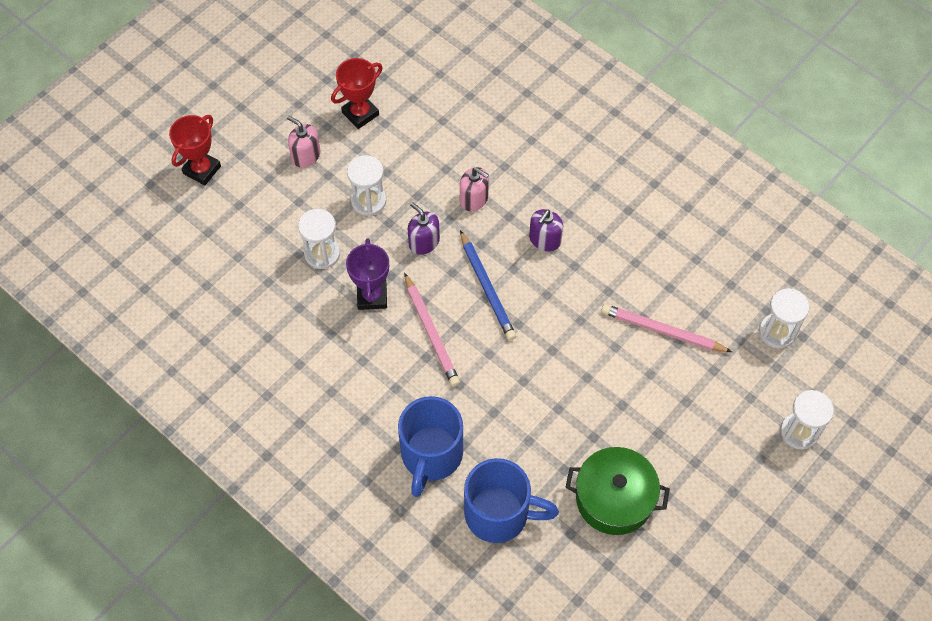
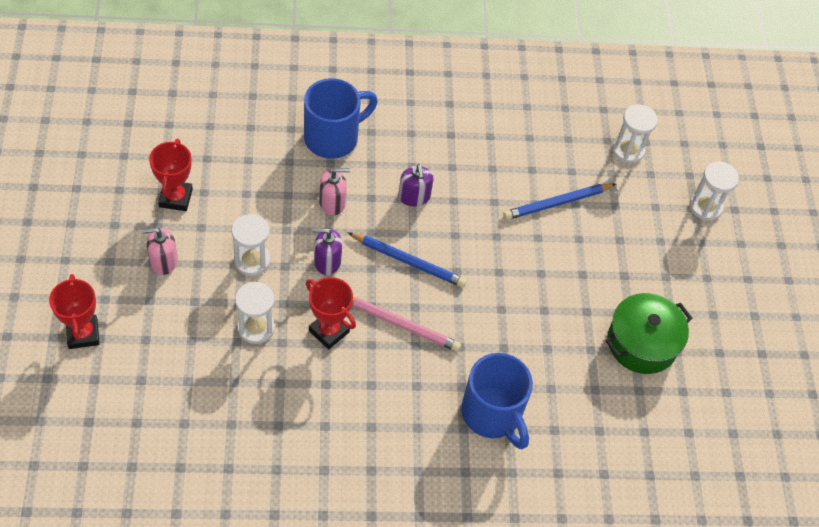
camera: 50 degrees left, 5 degrees down
(372, 296) = (329, 331): purple trophy -> red trophy
(499, 514) = (580, 417): blue mug -> blue mug (333, 137)
(662, 331) = (557, 203): pink pencil -> blue pencil

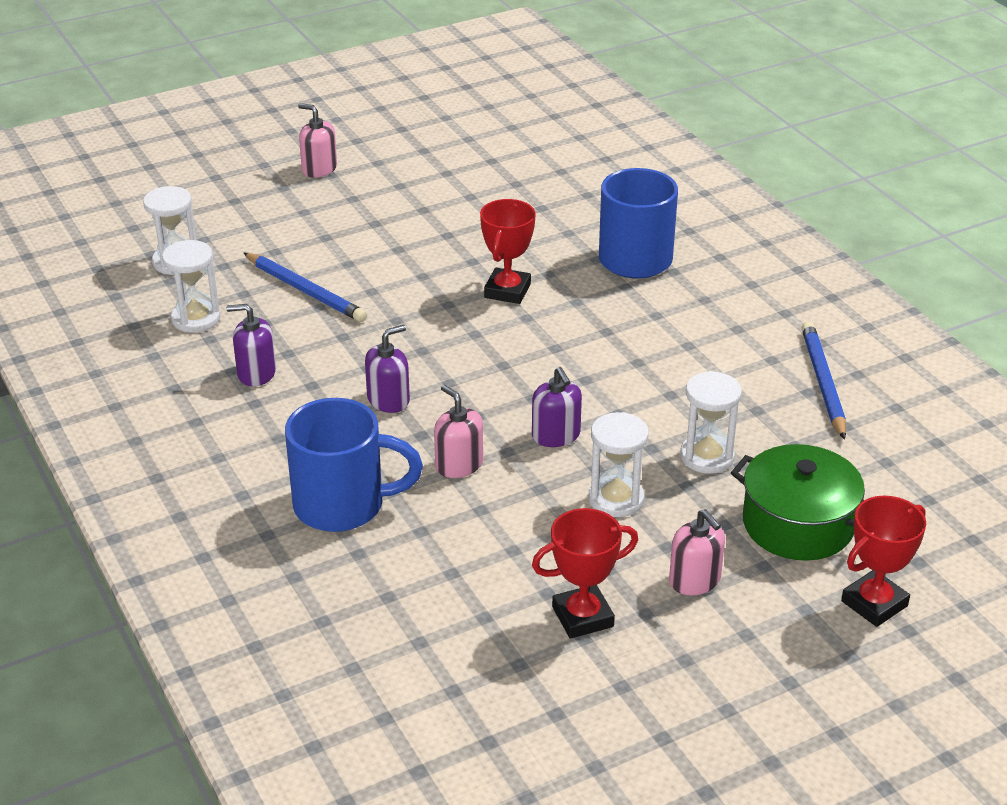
camera: 110 degrees left, 20 degrees down
(329, 331) = (652, 398): red trophy -> red trophy (507, 291)
(333, 137) = (343, 505): blue mug -> blue mug turned 150 degrees clockwise
(401, 324) = (589, 350): pink pencil -> none
(408, 261) = (495, 372): blue pencil -> blue pencil (823, 382)
(480, 146) = (256, 373): none -> purple soap dispenser
(642, 343) = (456, 194): green pot -> green pot (798, 524)
(705, 207) = (227, 194): white hourglass -> white hourglass (196, 319)
(719, 274) = (319, 169): none -> pink soap dispenser

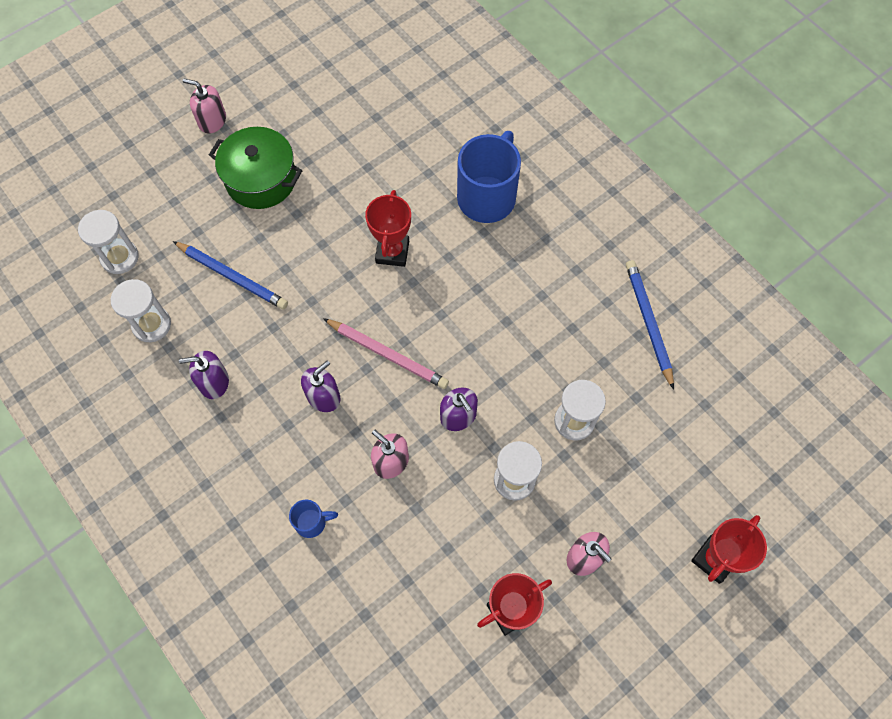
camera: 10 degrees left, 30 degrees up
(343, 505) = (312, 522): blue mug -> blue mug, size x0.46
(479, 374) = (387, 355): none -> pink pencil
(798, 524) = (650, 484): green pot -> green pot (261, 179)

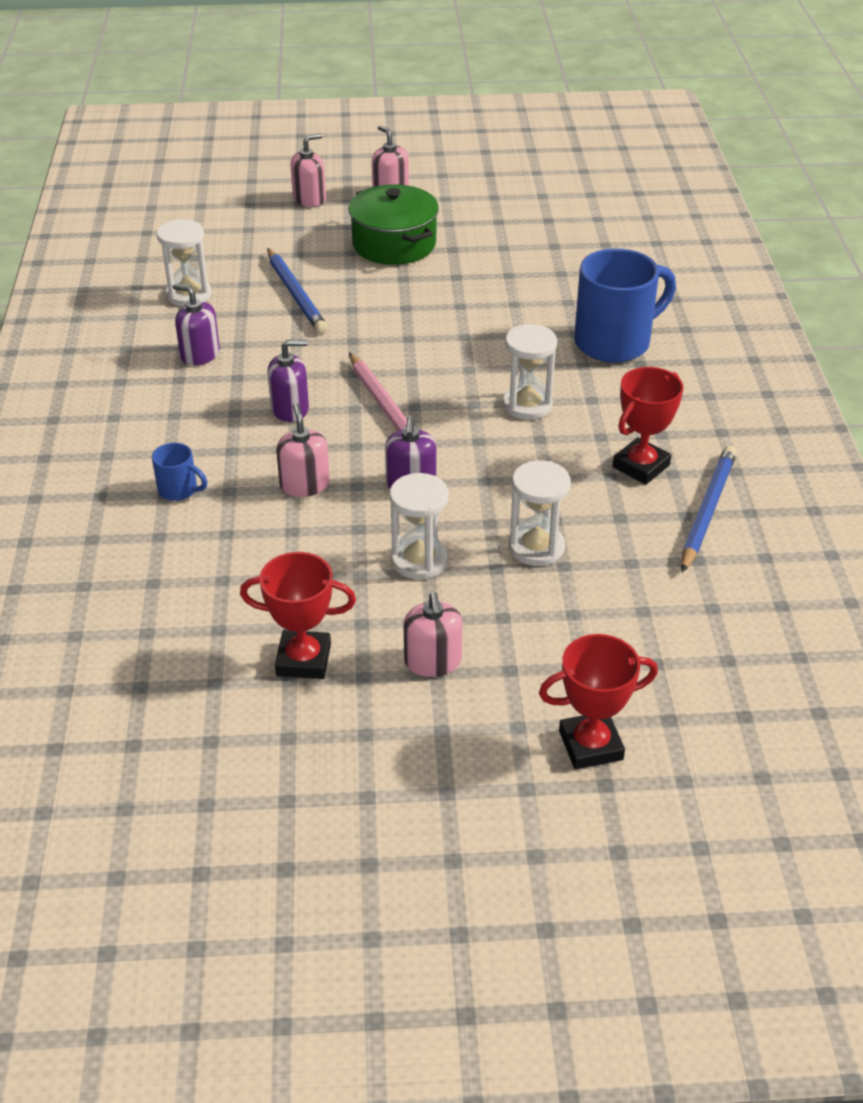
camera: 35 degrees right, 25 degrees down
(120, 257) = (210, 243): white hourglass -> white hourglass (527, 405)
(155, 163) = (309, 199): none -> pink soap dispenser
(392, 252) = (470, 340): red trophy -> red trophy (641, 466)

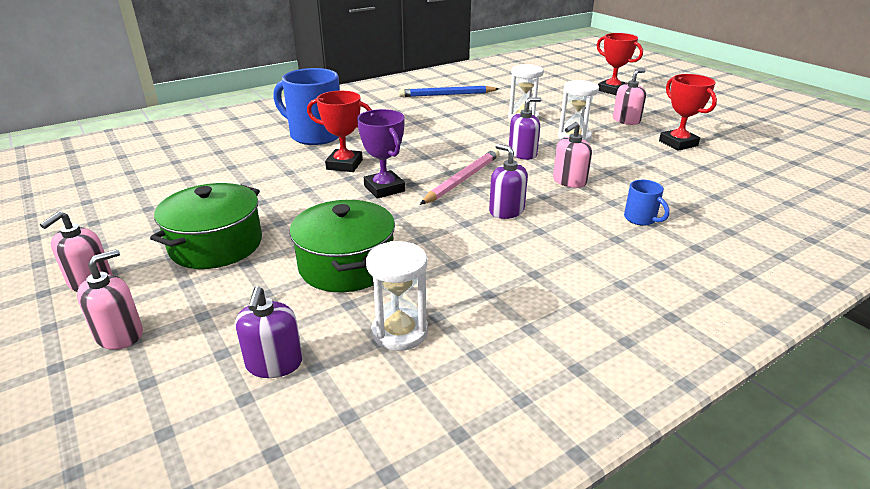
camera: 120 degrees left, 10 degrees down
(179, 490) = (641, 219): blue mug -> blue mug turned 150 degrees clockwise
(200, 354) = (489, 278): purple soap dispenser -> purple soap dispenser (274, 363)
(296, 294) = (346, 265): blue pencil -> green pot
(309, 199) = (119, 334): pink soap dispenser -> pink soap dispenser turned 105 degrees clockwise
(415, 350) = (384, 188): none -> purple trophy
(527, 405) = (409, 143): white hourglass -> none
(641, 466) = (430, 110): red trophy -> red trophy (344, 165)

